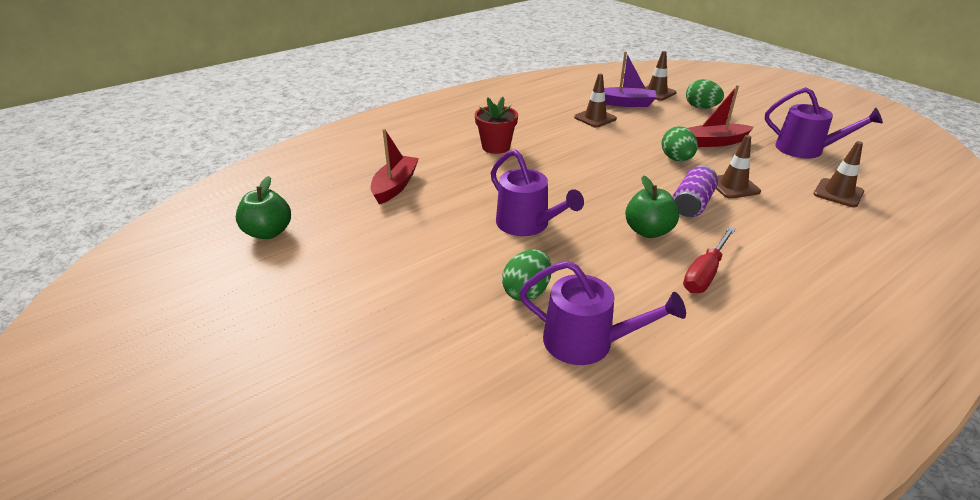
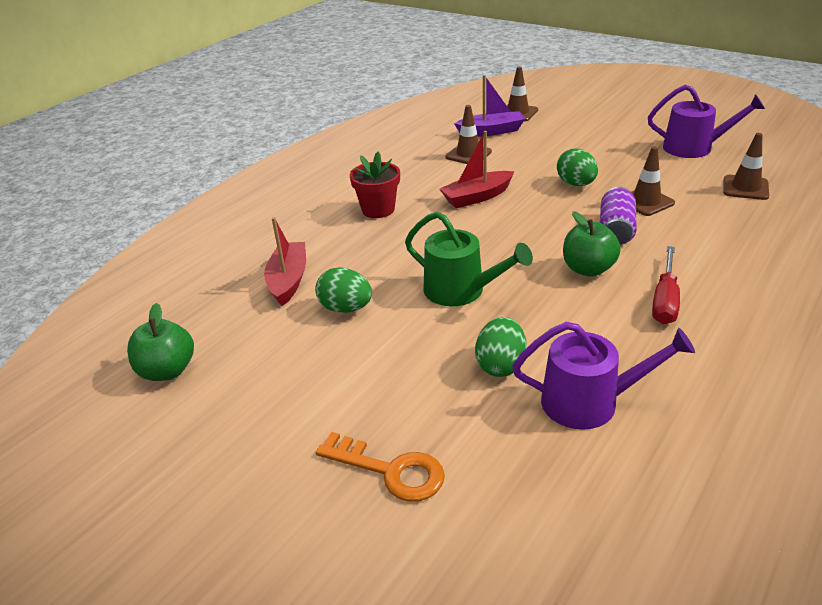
camera: 15 degrees left, 0 degrees up
(388, 352) = (390, 470): none -> orange key
(527, 224) = (461, 290): purple watering can -> green watering can
(701, 107) = (571, 121): green egg -> green egg (346, 308)
(715, 142) = (605, 157): red boat -> red boat (477, 197)

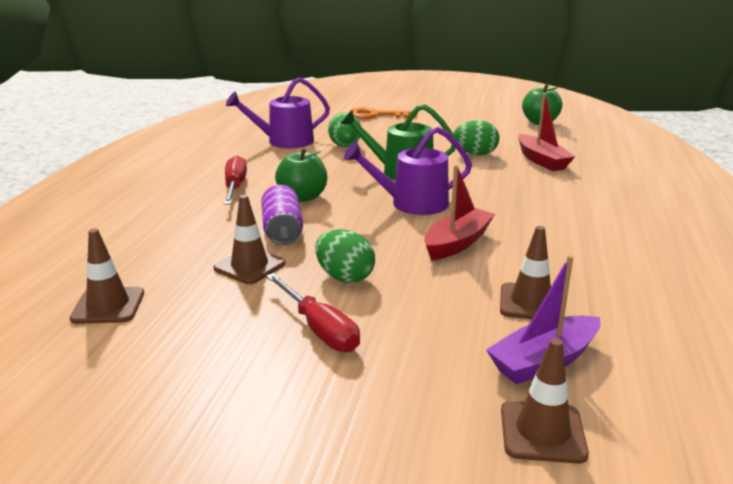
camera: 155 degrees right, 10 degrees down
(378, 210) = (549, 215): red flower pot -> none
(603, 158) = (319, 329): none -> red screwdriver
(694, 148) = (159, 379): purple watering can -> purple watering can (412, 204)

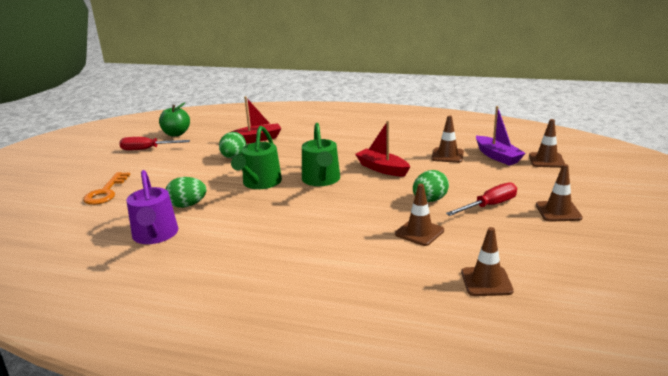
camera: 85 degrees left, 0 degrees up
(235, 187) = (270, 252): red screwdriver -> red screwdriver (147, 149)
(282, 231) = (363, 224): purple can -> none
(285, 404) = (558, 211): none -> brown traffic cone
(303, 197) = (301, 219): green apple -> none
(412, 204) = (321, 180): purple watering can -> green watering can

